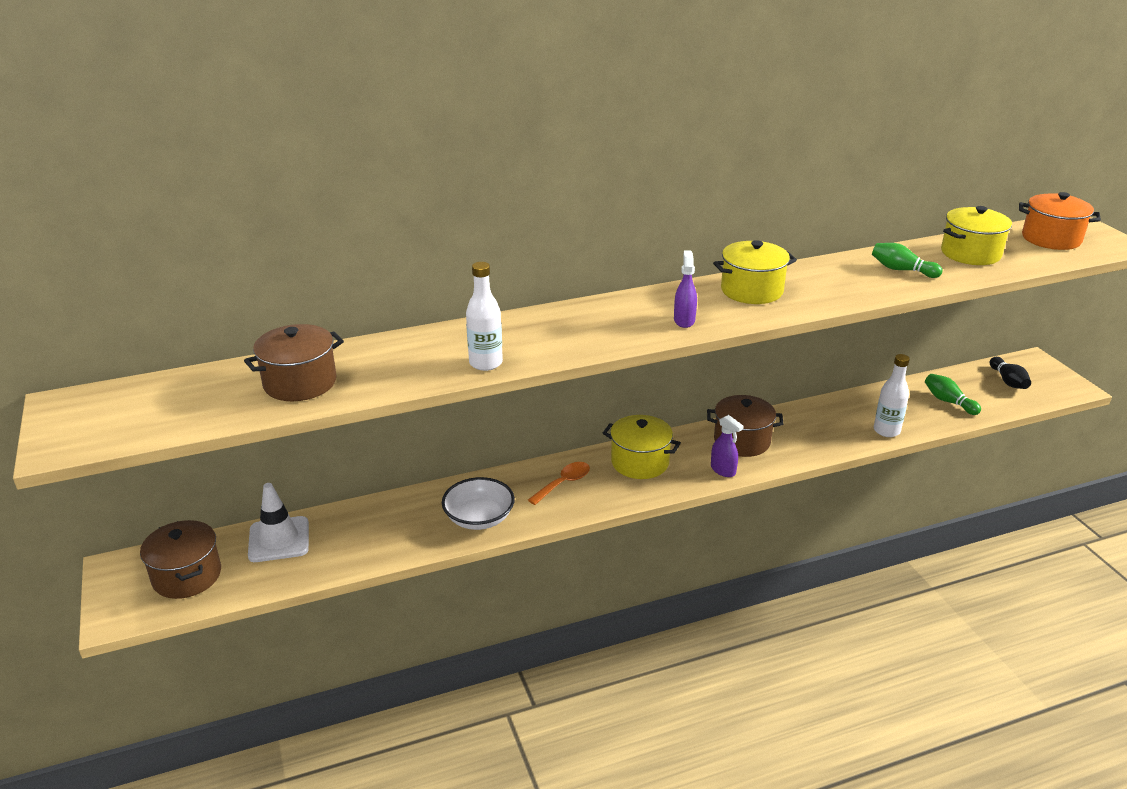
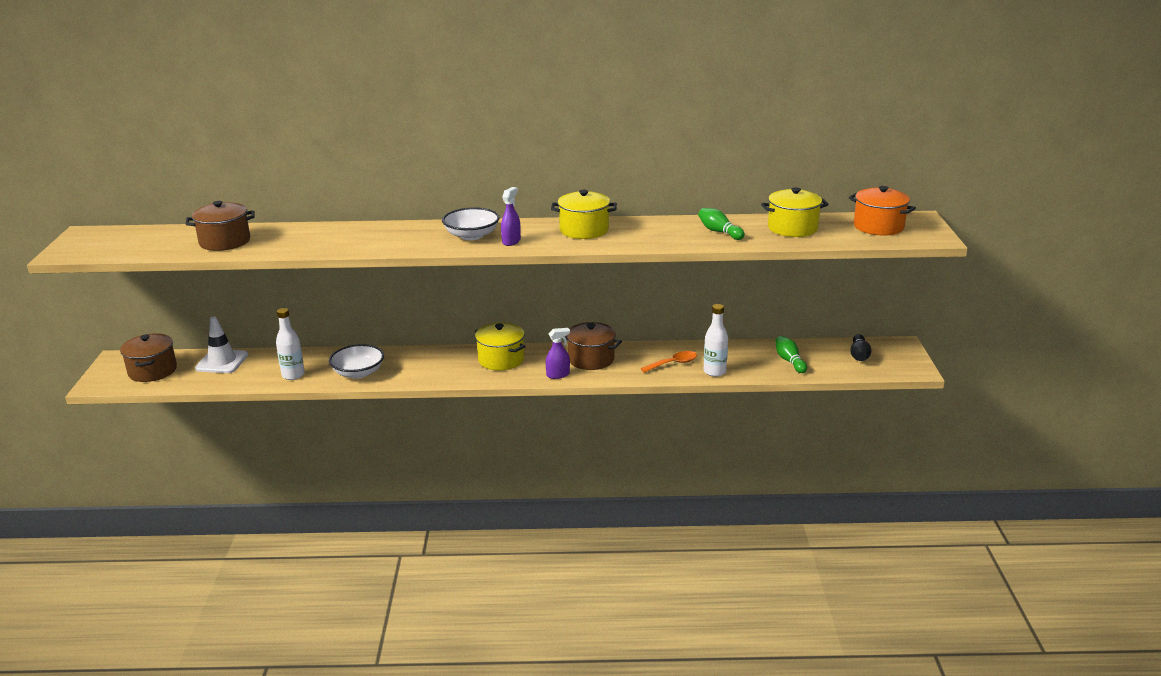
camera: 20 degrees right, 5 degrees down
(485, 363) = (348, 247): white bottle -> white bottle (293, 375)
(564, 483) = (435, 363): orange spoon -> orange spoon (673, 363)
(626, 319) = (471, 235): none -> white bowl
(723, 470) = (558, 375): purple spray bottle -> purple spray bottle turned 90 degrees counterclockwise

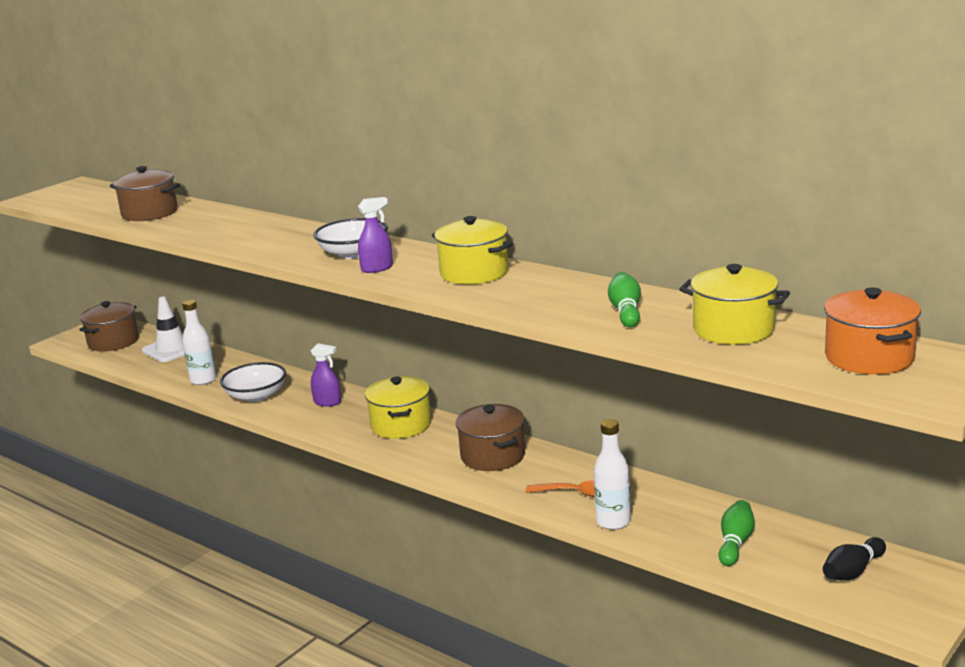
camera: 40 degrees right, 5 degrees down
(558, 375) = (431, 462): purple spray bottle -> purple spray bottle (327, 402)

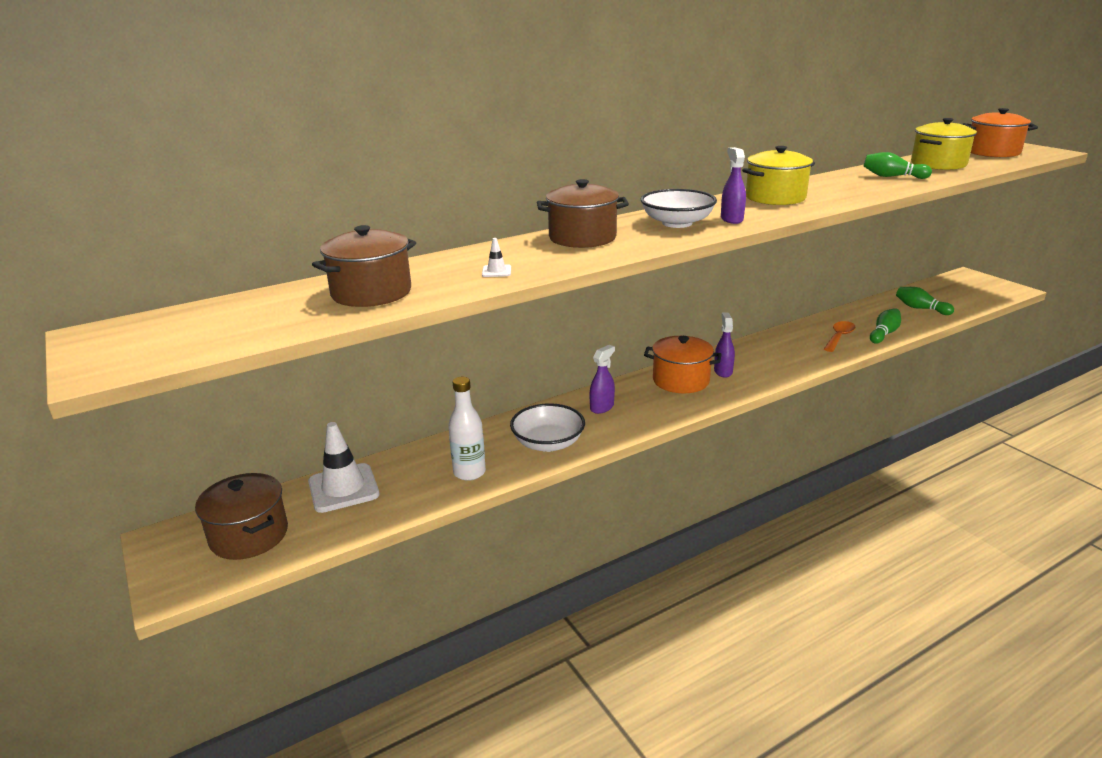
camera: 70 degrees left, 5 degrees up
(200, 229) = (496, 271): none -> white traffic cone
(401, 425) = (681, 380): yellow pot -> orange pot
(435, 441) = (723, 371): none -> purple spray bottle
(493, 456) = (764, 354): brown pot -> brown pot (582, 238)
(613, 522) = (884, 334): white bottle -> green bowling pin
(852, 571) = (958, 290): black bowling pin -> none

